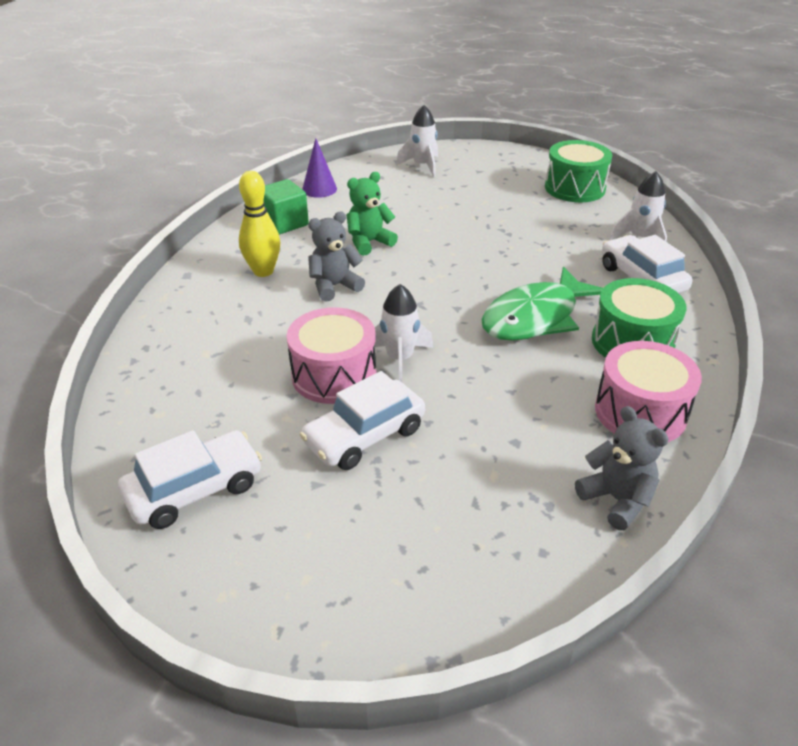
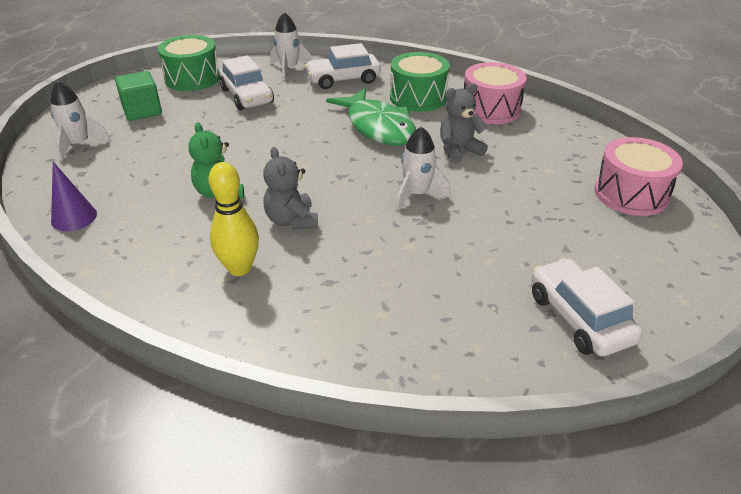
camera: 80 degrees left, 0 degrees up
(284, 223) = (139, 248): green cube -> green cube (142, 111)
(334, 375) = (433, 230): pink drum -> pink drum (631, 194)
(364, 436) = (511, 220): white car -> white car (247, 96)
(616, 499) = (568, 132): grey teddy bear -> grey teddy bear (459, 151)

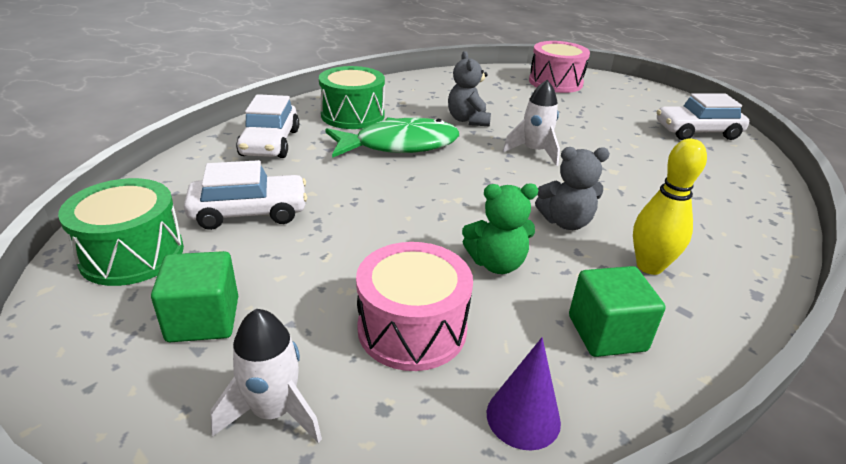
camera: 75 degrees left, 5 degrees down
(150, 246) = (606, 333): none -> green cube
(289, 69) = (200, 171): white rocket -> none
(491, 109) = (402, 92): pink drum -> pink drum (412, 328)

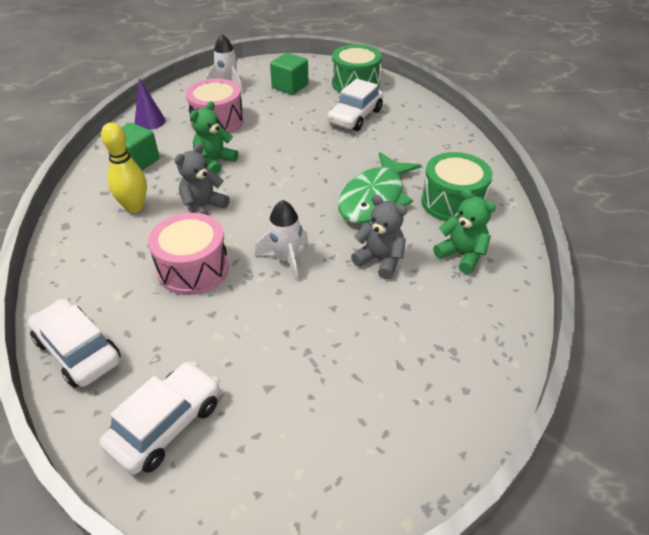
camera: 135 degrees right, 10 degrees up
(270, 143) = (436, 149): white car -> white car (78, 351)
(412, 98) = (461, 255): none -> green teddy bear
(555, 82) = (409, 420): pink drum -> pink drum (193, 269)

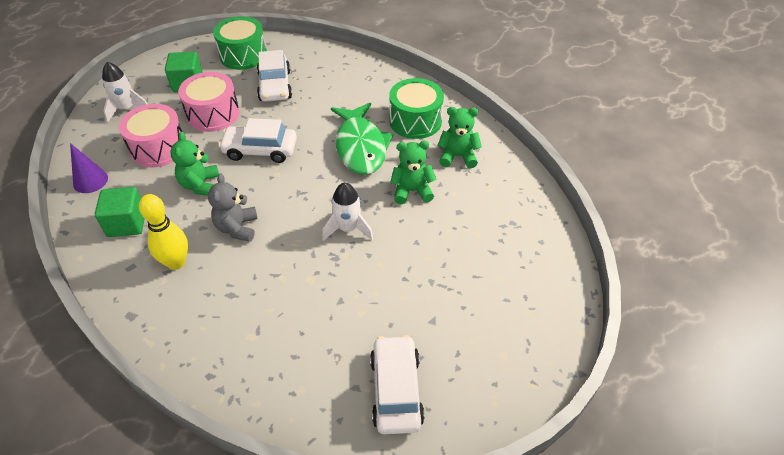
camera: 40 degrees left, 5 degrees up
(78, 351) = (273, 394): white car -> white car (260, 150)
(193, 269) = (288, 279): pink drum -> pink drum (213, 114)
(380, 260) = (412, 191): grey teddy bear -> green teddy bear

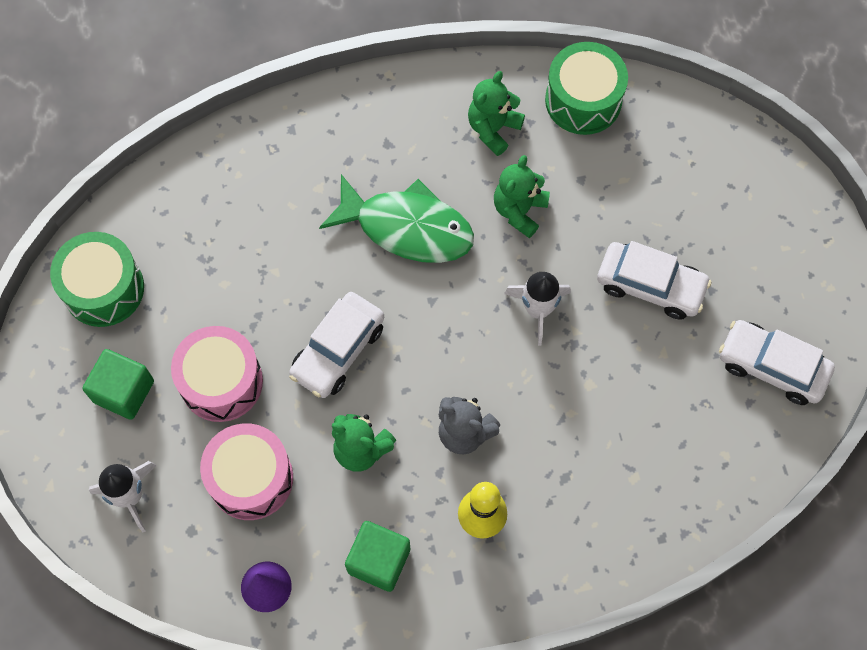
camera: 60 degrees left, 20 degrees up
(275, 86) = (210, 276): white car -> white car (650, 285)
(415, 121) = (399, 139): green drum -> green drum (583, 100)

